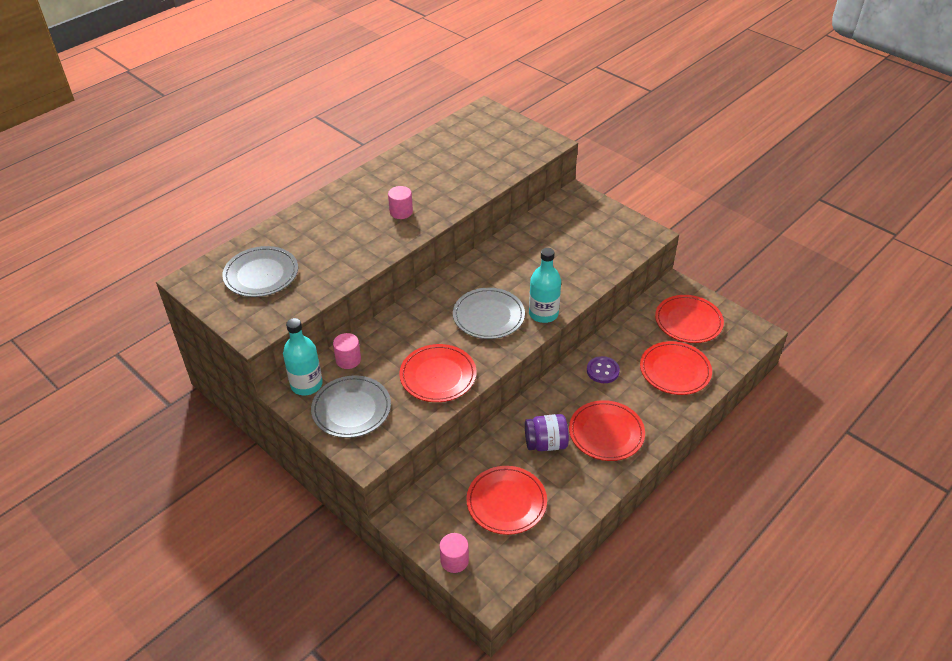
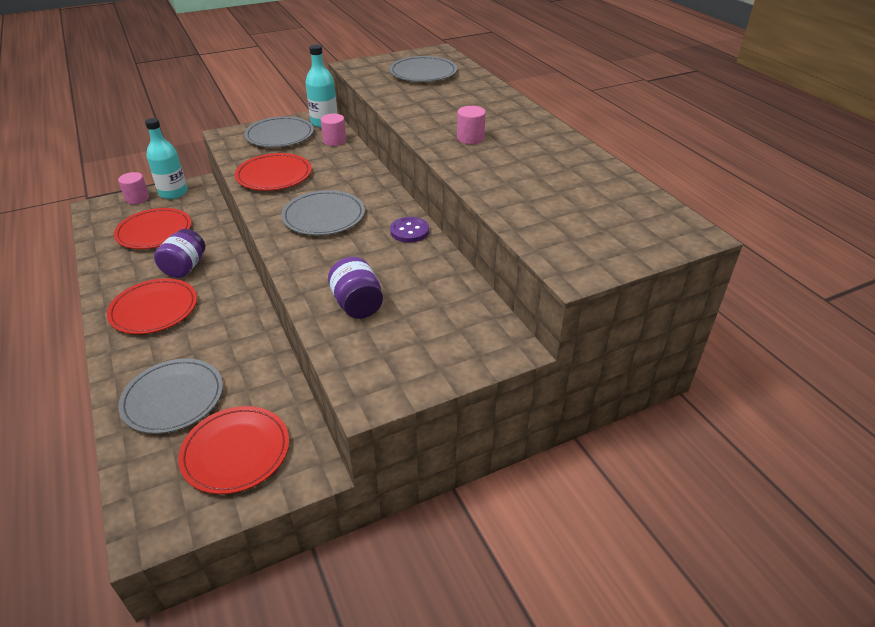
camera: 110 degrees right, 5 degrees down
(543, 314) = (295, 251): turquoise bottle -> turquoise bottle (173, 193)
(581, 262) = (357, 305): none -> purple jar
(602, 371) = (231, 334): purple button -> purple button (409, 231)
(675, 370) = (173, 398): red plate -> grey plate

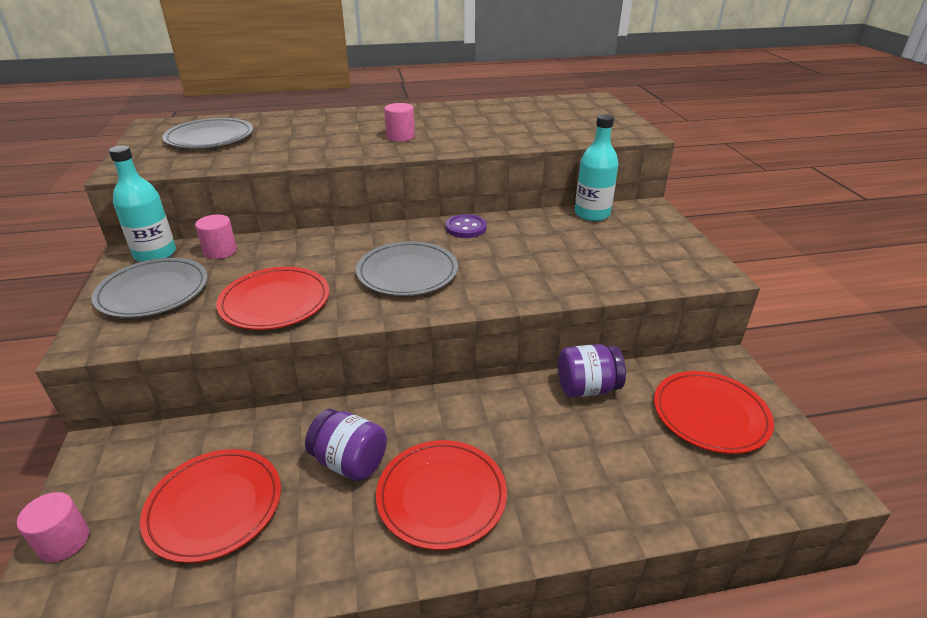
camera: 75 degrees left, 5 degrees down
(173, 193) = (94, 484): turquoise bottle -> turquoise bottle (592, 214)
(173, 398) = (630, 468): grey plate -> none
(357, 305) = (583, 266): purple jar -> purple jar (587, 388)

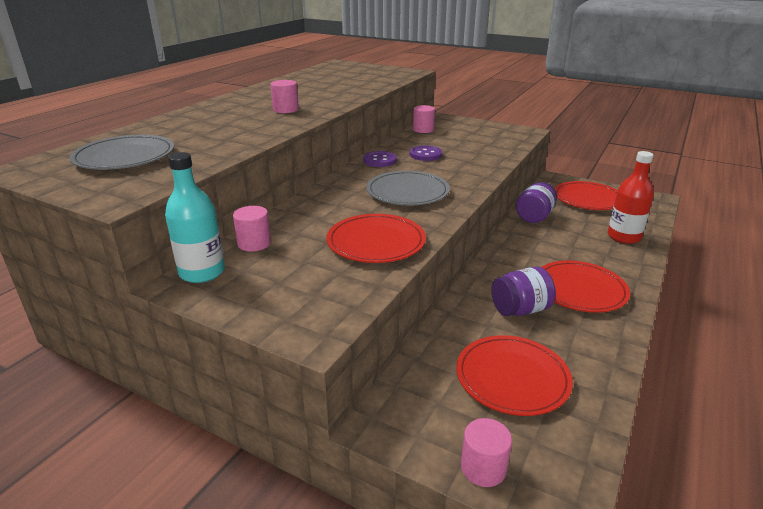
camera: 50 degrees left, 5 degrees down
(153, 291) = (273, 287): grey plate -> none
(521, 243) = (425, 154): none -> purple button
(592, 214) = (423, 130): turquoise bottle -> pink cylinder
(638, 490) = (623, 237): none -> red bottle

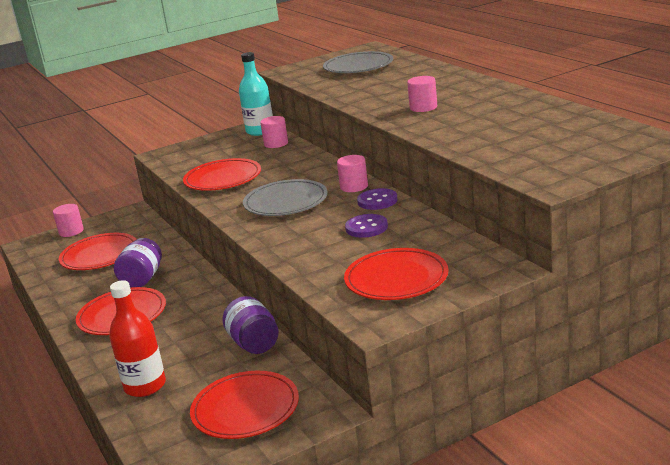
camera: 125 degrees right, 5 degrees down
(423, 130) = (459, 244): pink cylinder -> pink cylinder (354, 187)
(479, 135) = (396, 279): none -> red plate

